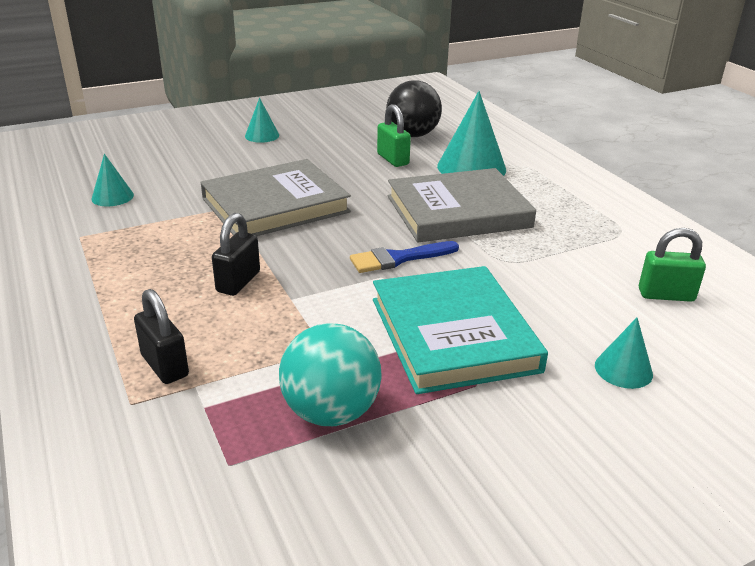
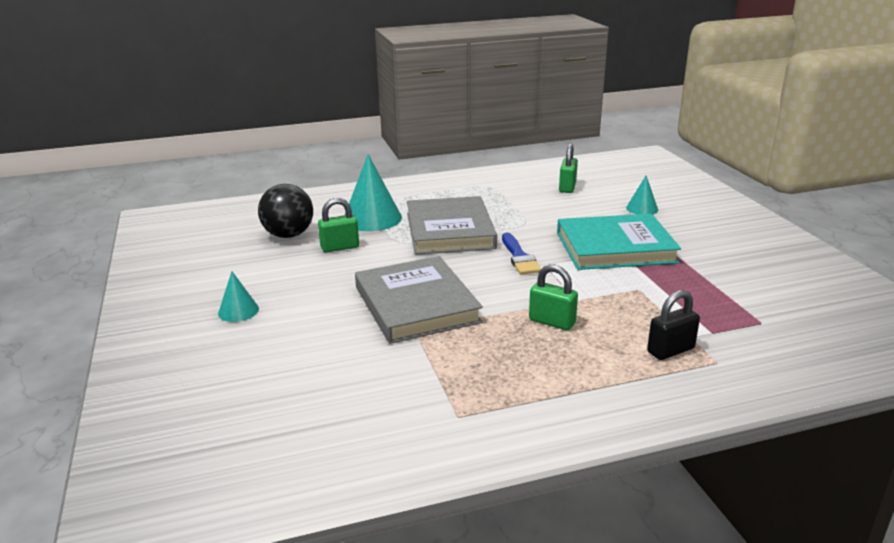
camera: 80 degrees left, 5 degrees down
(112, 197) = (364, 403): turquoise cone -> none
(238, 282) = (552, 322): black padlock -> green padlock
(331, 412) = (703, 289): turquoise ball -> none

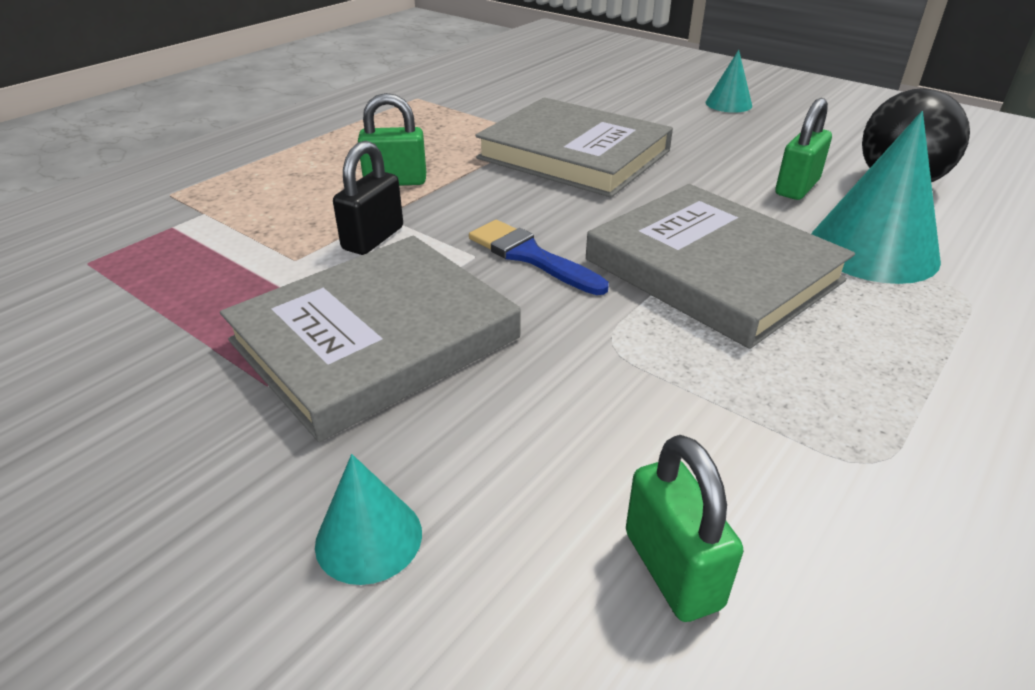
camera: 145 degrees right, 10 degrees up
(615, 247) = (375, 339): turquoise book -> grey book
(670, 350) = (230, 191): black padlock -> black padlock (373, 238)

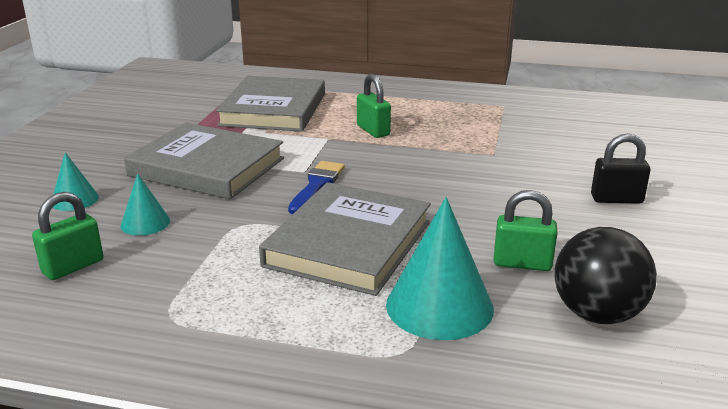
camera: 65 degrees right, 10 degrees down
(373, 238) = (301, 142): black padlock -> black padlock (616, 199)
(574, 155) = (475, 171): grey book -> grey book (273, 109)
(728, 104) = (674, 213): turquoise cone -> turquoise cone (145, 223)

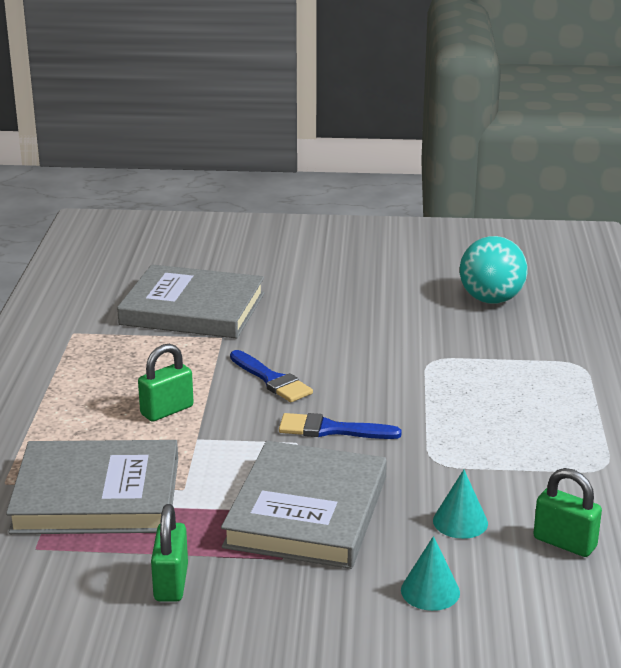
camera: 100 degrees left, 0 degrees up
(349, 244) = (443, 399): grey book -> grey book (193, 309)
(411, 168) = (272, 380): none -> blue brush
(439, 306) = (515, 354): turquoise cone -> none
(522, 263) = (437, 324): green padlock -> green padlock (171, 583)
(597, 314) = (491, 300): black ball -> turquoise ball
(616, 199) = (307, 285): black padlock -> none

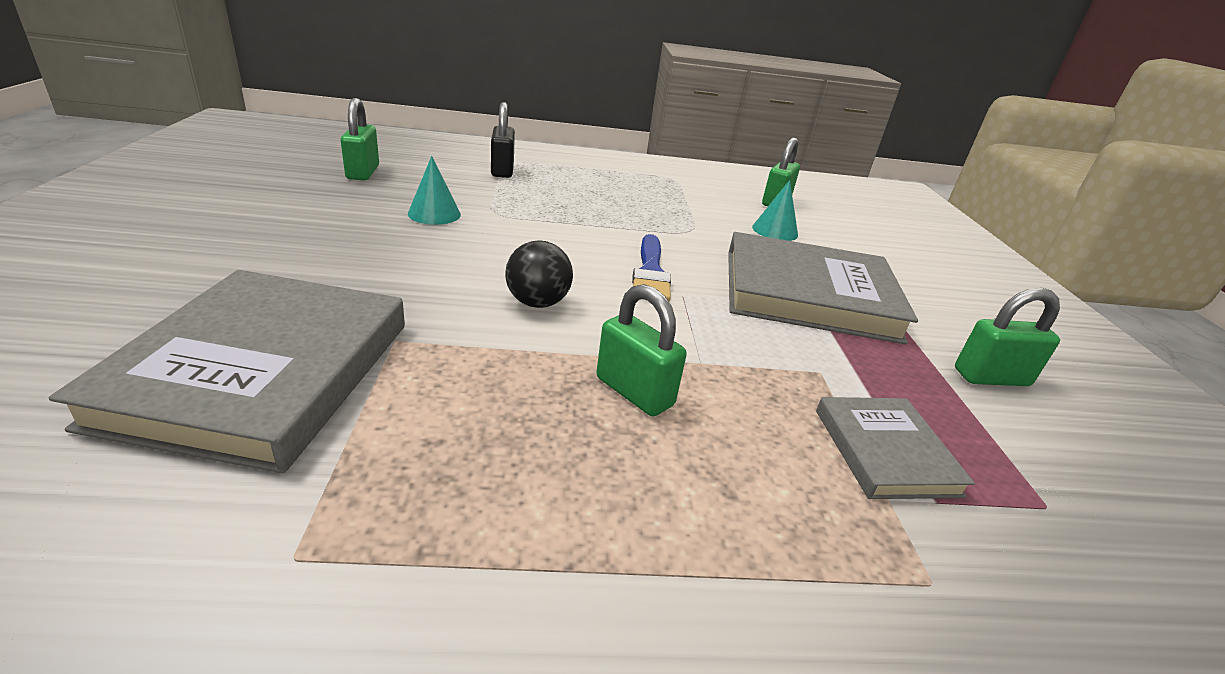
camera: 100 degrees left, 5 degrees up
(97, 495) = (885, 451): grey book -> grey book, size x0.52
(272, 380) = (537, 303): blue brush -> black ball
(430, 591) = (873, 251): turquoise cone -> turquoise cone (434, 214)
(491, 300) = (363, 172): turquoise ball -> green padlock
(546, 360) = (502, 170): none -> black padlock

